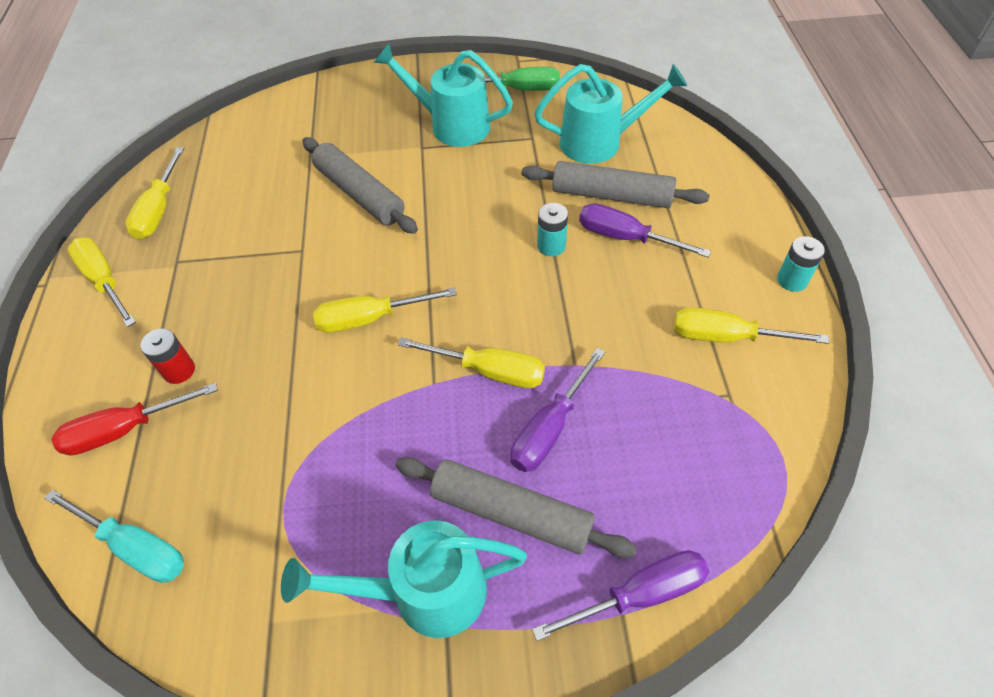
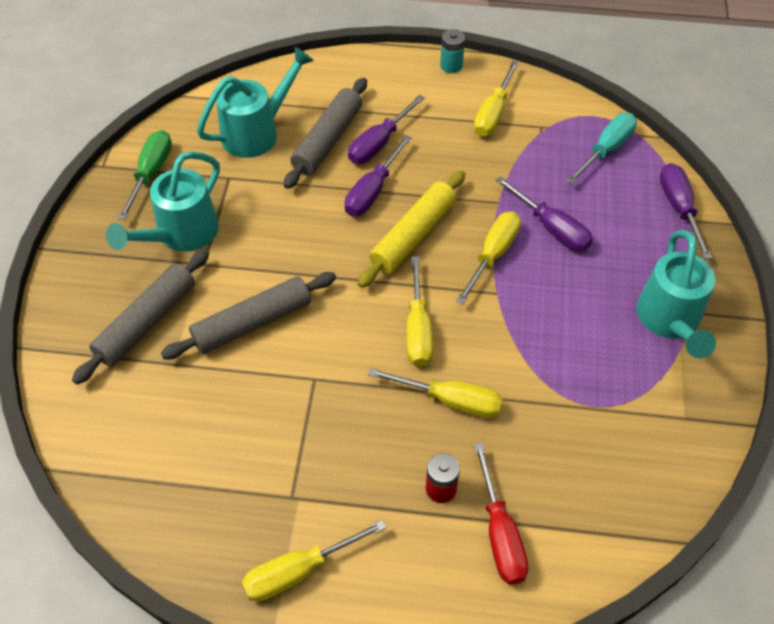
camera: 80 degrees left, 0 degrees up
(135, 547) = (618, 516): turquoise screwdriver -> turquoise screwdriver (606, 149)
(159, 210) = (202, 519): yellow screwdriver -> yellow screwdriver (450, 400)
(497, 292) = (413, 236): none -> yellow rolling pin
(511, 513) = (616, 262): grey rolling pin -> grey rolling pin (147, 322)
(551, 246) = (372, 191): turquoise battery -> purple screwdriver
(600, 142) = (257, 132): turquoise watering can -> turquoise watering can turned 45 degrees clockwise

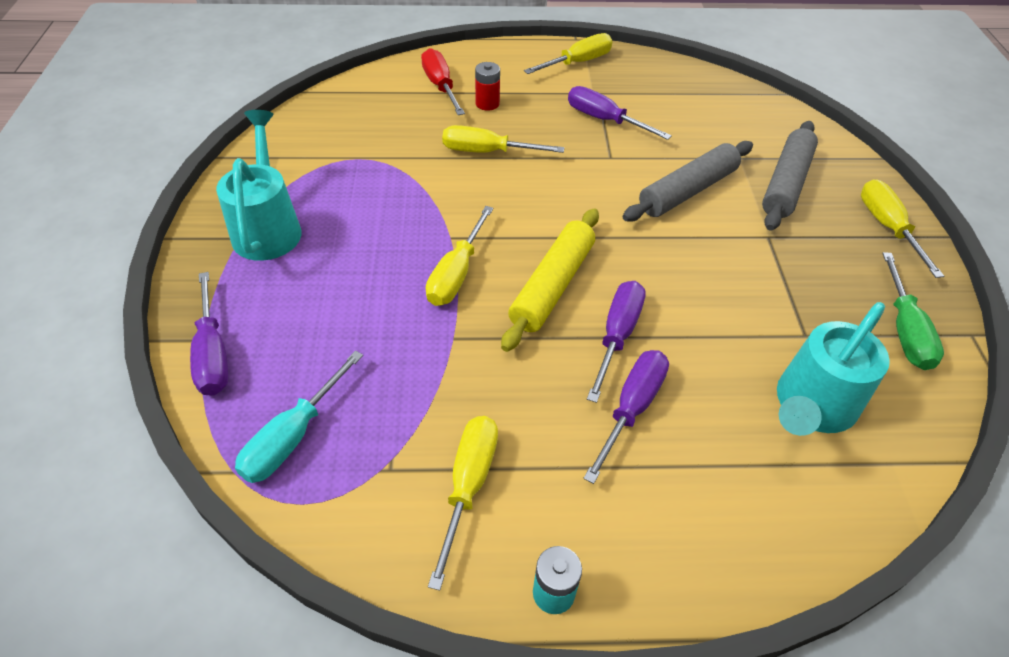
camera: 170 degrees right, 5 degrees down
(181, 234) = (813, 262): turquoise watering can -> none
(327, 140) = (706, 405): grey rolling pin -> none
(418, 329) = (526, 199): yellow screwdriver -> yellow screwdriver (887, 227)
(552, 228) = (385, 311): purple screwdriver -> purple screwdriver (604, 120)

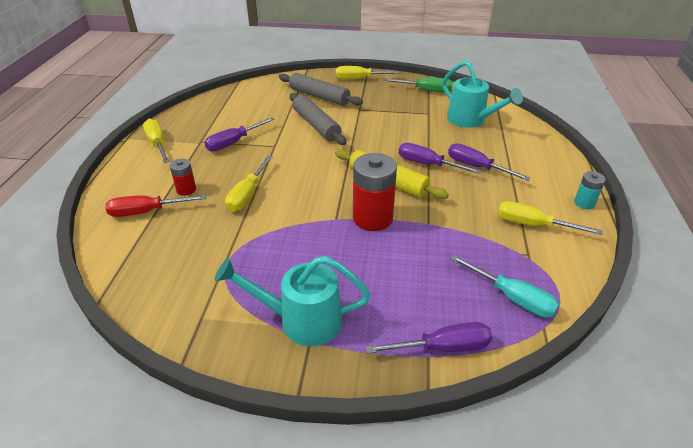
camera: 80 degrees left, 10 degrees down
(456, 274) = (372, 218): yellow screwdriver -> red battery

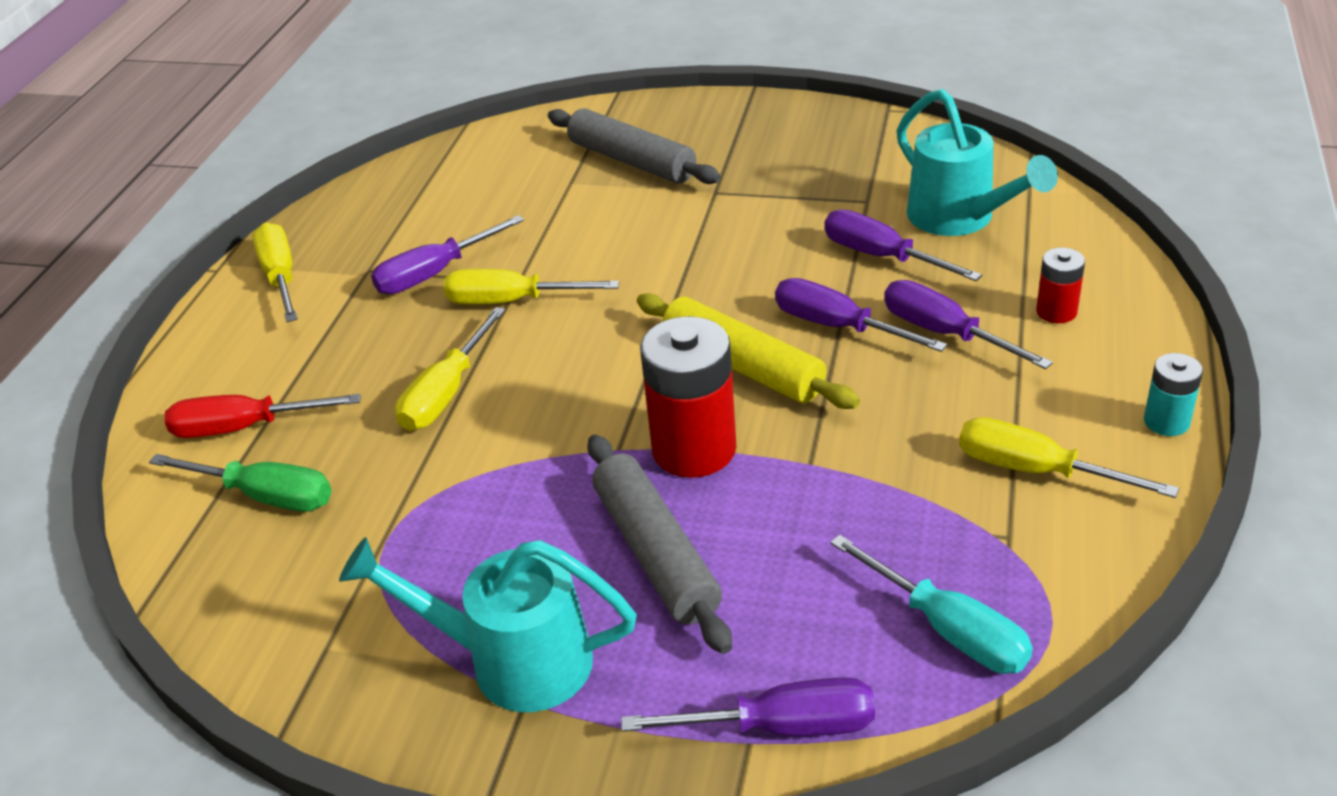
camera: 10 degrees right, 0 degrees up
(186, 190) = (326, 380): red battery -> red battery (1056, 311)
(316, 125) = (613, 232): grey rolling pin -> grey rolling pin (656, 553)
(359, 79) = (728, 116): yellow screwdriver -> yellow screwdriver (511, 301)
(426, 90) = (874, 143): green screwdriver -> green screwdriver (266, 496)
(440, 135) = (881, 256): none -> purple screwdriver

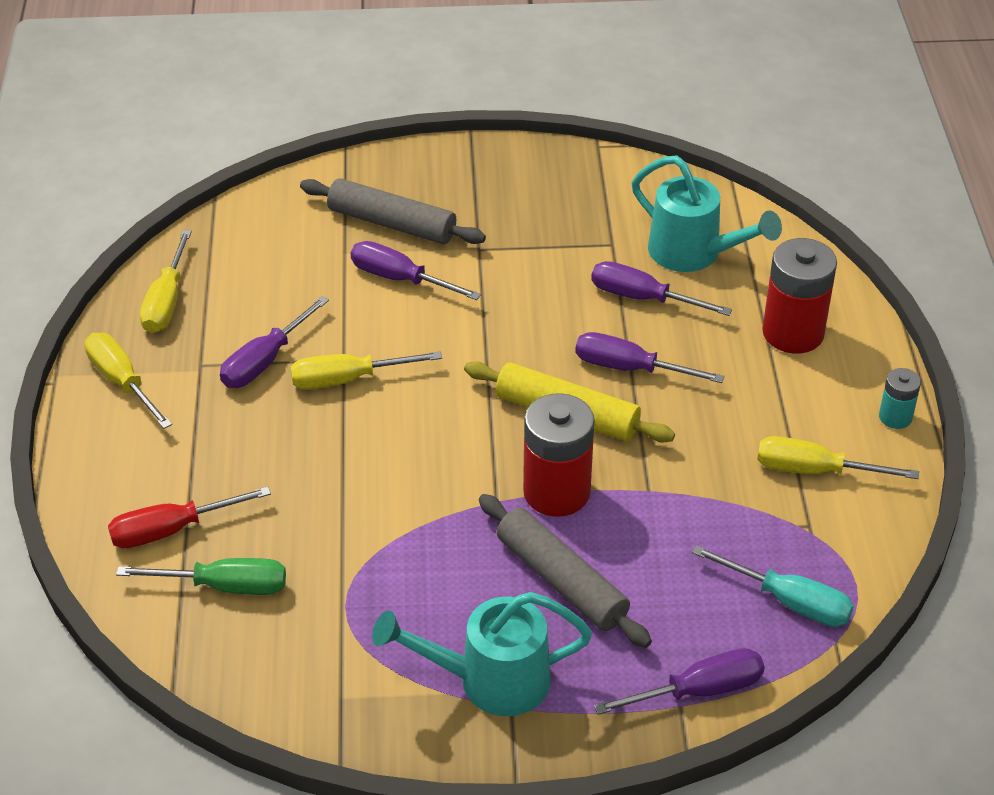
camera: 20 degrees left, 5 degrees up
(446, 393) = (332, 473): yellow screwdriver -> yellow screwdriver (166, 302)
(944, 333) = (714, 363): purple screwdriver -> purple screwdriver (400, 279)
(1056, 311) = (793, 333): red battery -> red battery, size x1.94

